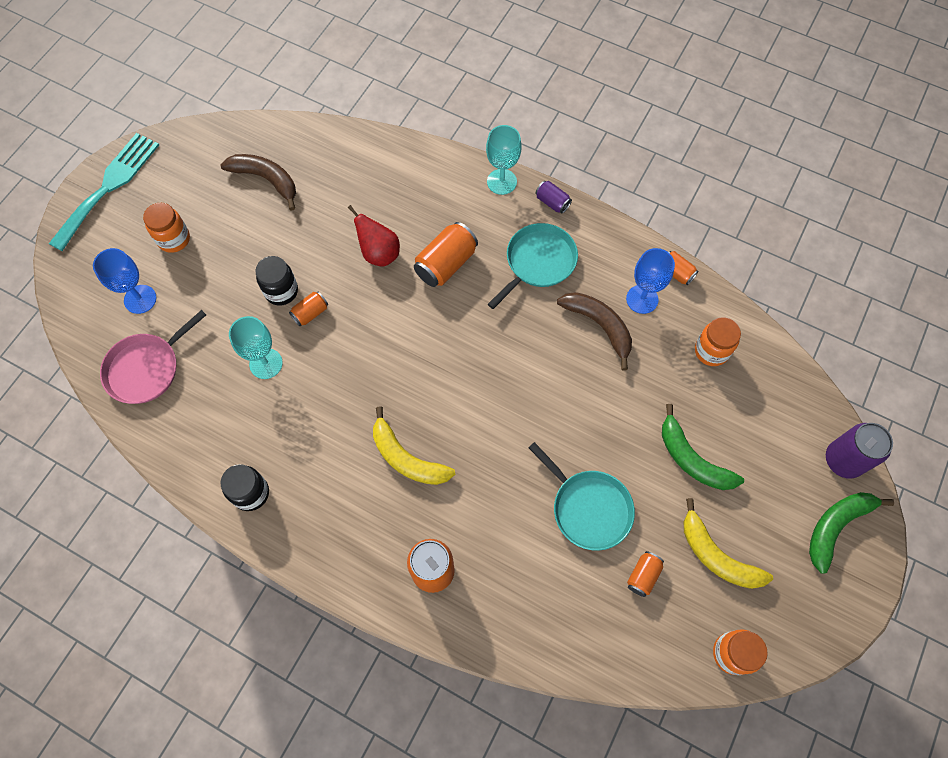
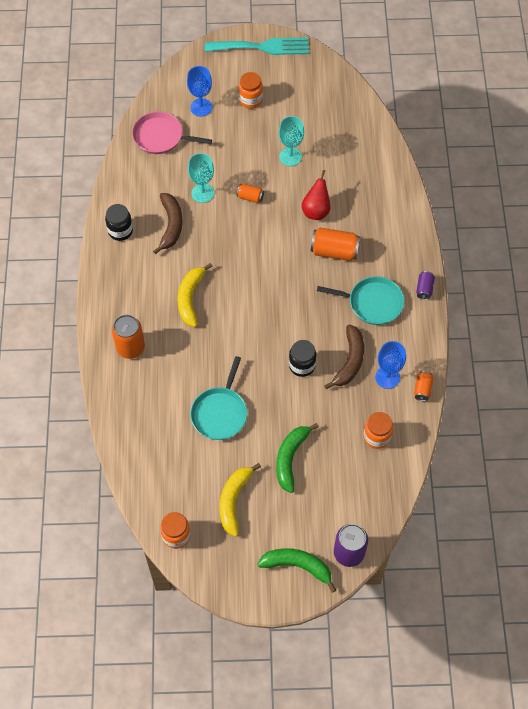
camera: 60 degrees right, 5 degrees down
(266, 180) = (325, 122): brown banana -> brown banana (171, 225)
(281, 291) = (254, 174): black jar -> black jar (302, 365)
(501, 182) = (418, 251): turquoise goblet -> turquoise goblet (290, 157)
(643, 575) = (195, 463): orange can -> none

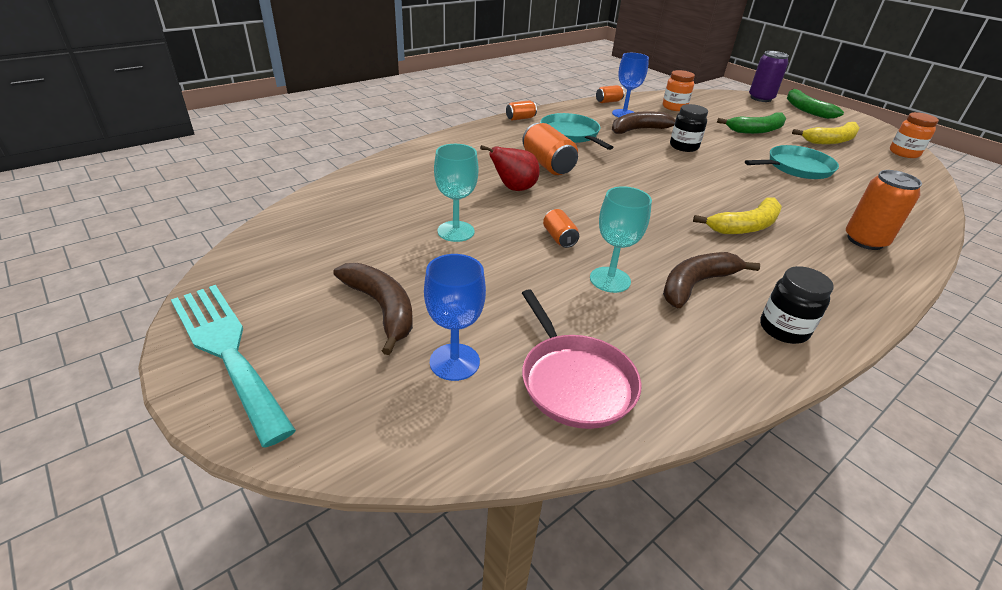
camera: 130 degrees left, 25 degrees down
(250, 100) = (382, 309): orange jar -> brown banana
(424, 289) = (520, 118): purple can -> orange can

